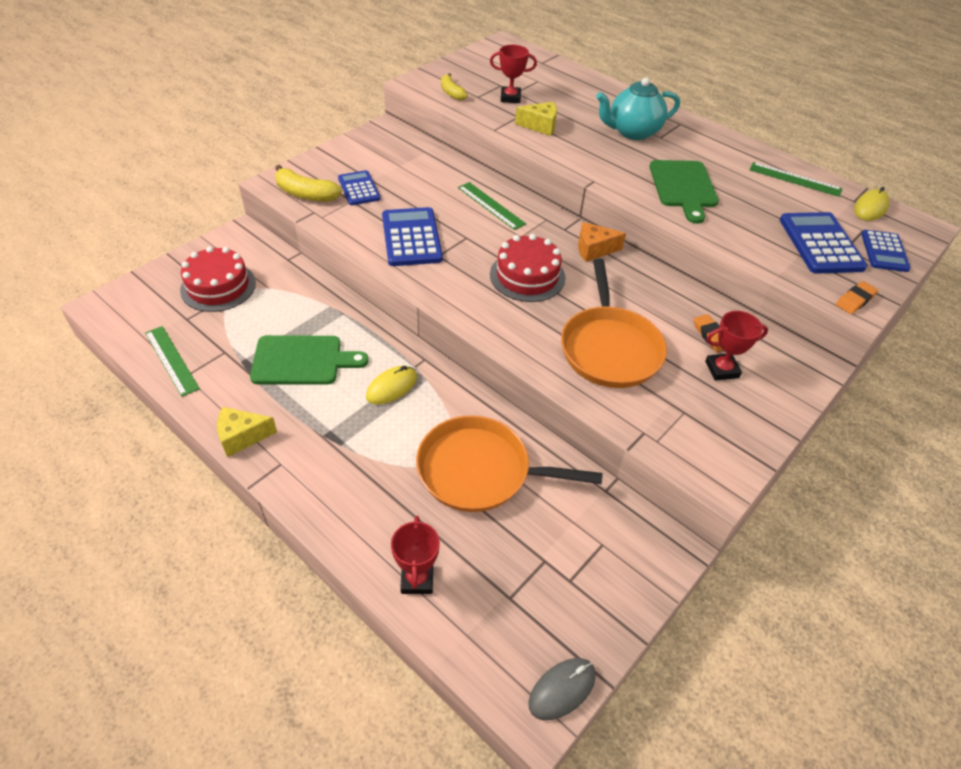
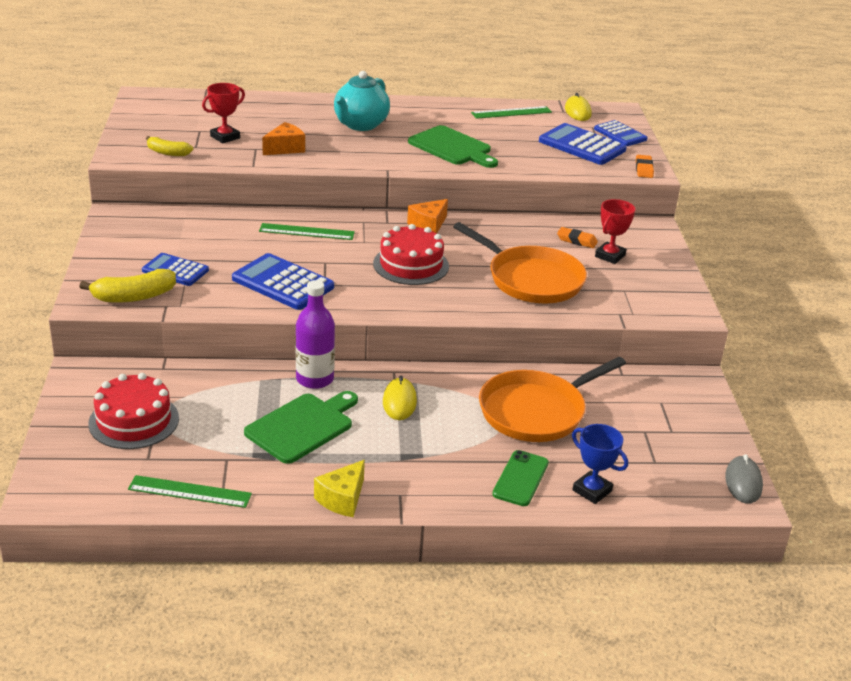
camera: 45 degrees left, 15 degrees down
(363, 329) = (315, 379): none -> purple bottle
(380, 521) = (520, 478): none -> green phone
(417, 579) = (592, 490): red trophy -> blue trophy
(540, 126) = (285, 148): yellow cheese -> orange cheese

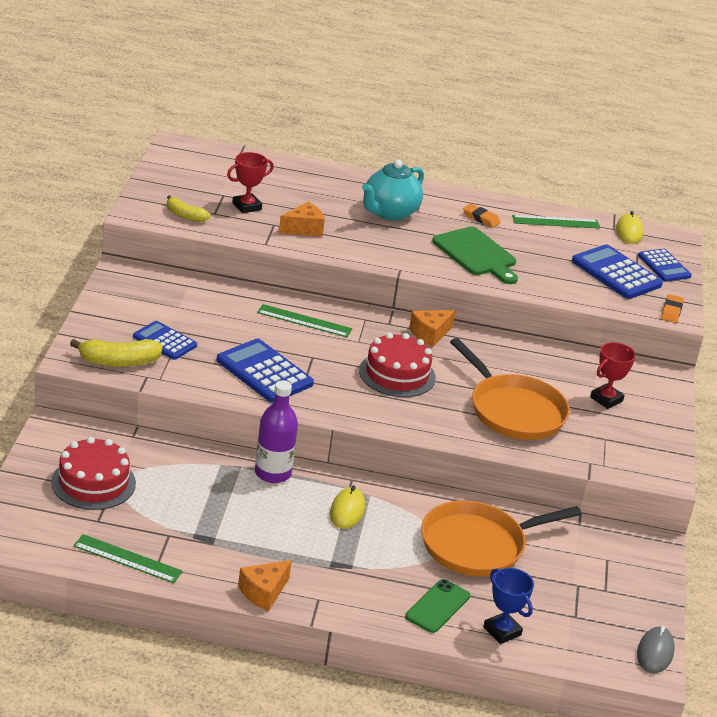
camera: 10 degrees right, 0 degrees up
(302, 426) = (247, 517): green cutting board -> none
(342, 499) = (263, 592): yellow cheese -> orange cheese
(576, 240) = (578, 376): orange eraser -> orange eraser (481, 218)

